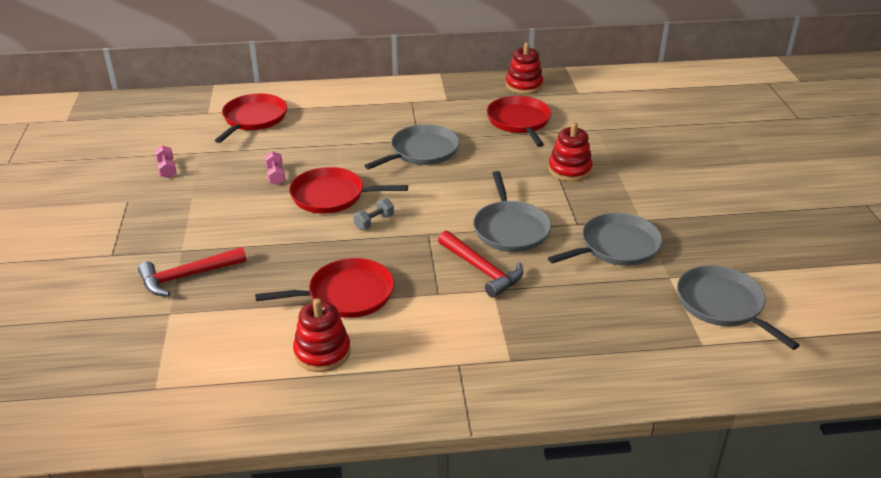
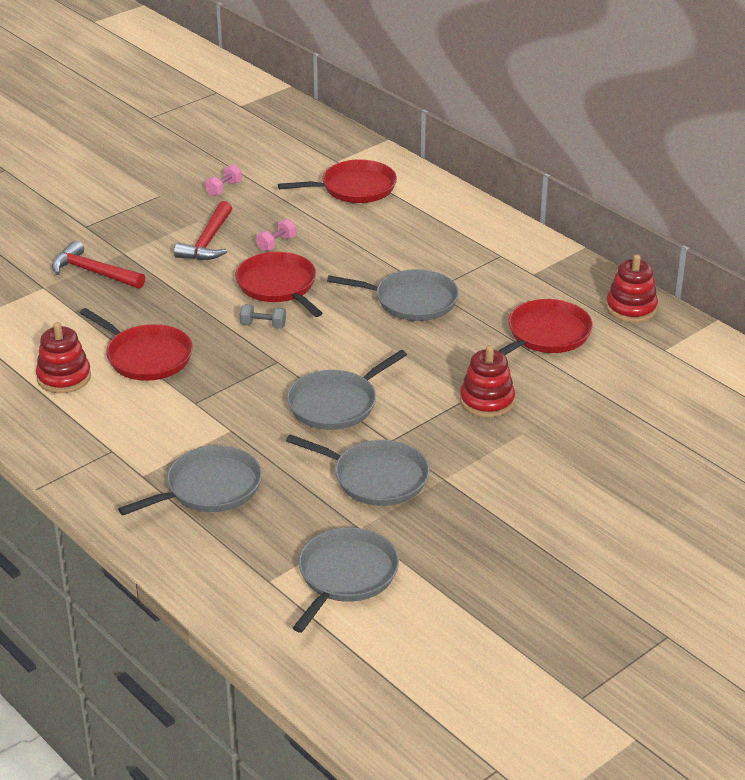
camera: 55 degrees right, 0 degrees up
(482, 270) = (253, 412): red hammer -> red hammer (208, 241)
(560, 330) = (209, 488): none -> grey pan

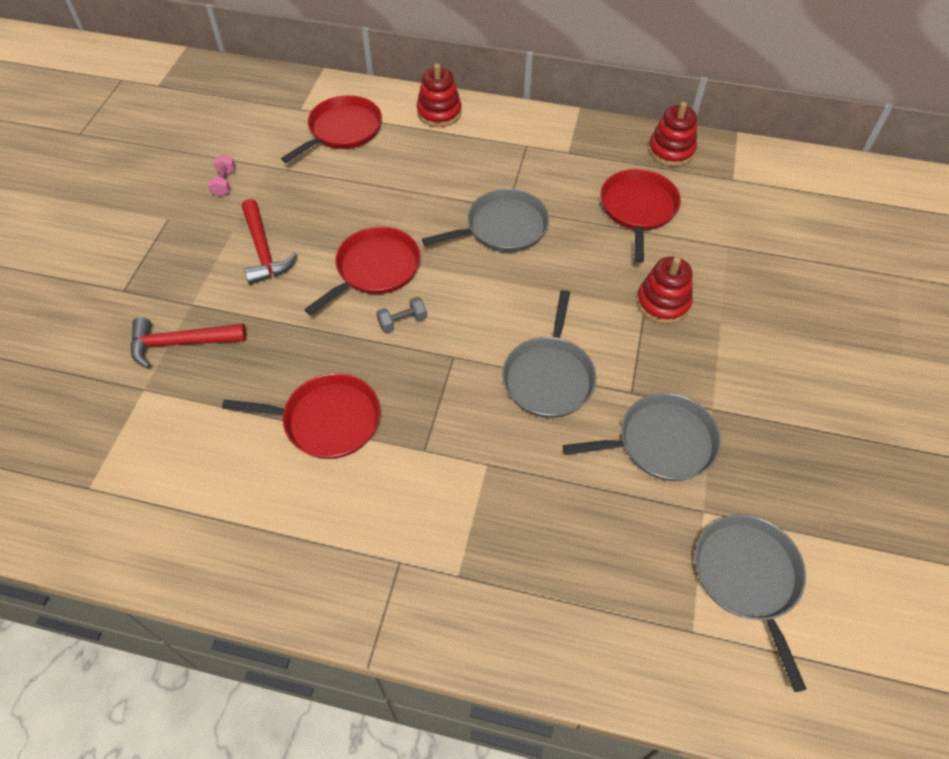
camera: 35 degrees left, 20 degrees up
(64, 377) = (267, 495): red stacking toy -> red stacking toy (439, 113)
(209, 488) = (534, 550): grey pan -> none
(276, 244) = (329, 222): pink dumbbell -> none
(278, 286) = (375, 269): red pan -> red pan turned 105 degrees clockwise

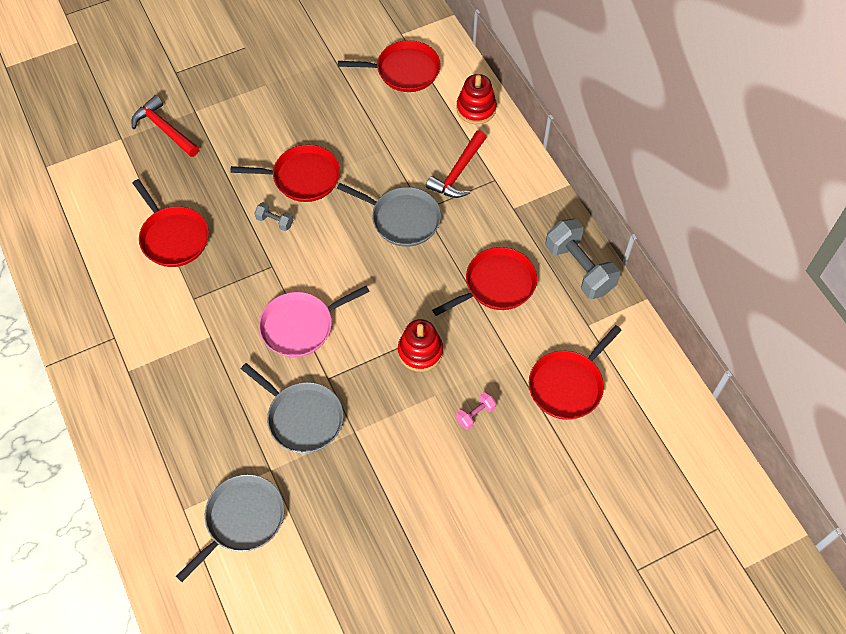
camera: 50 degrees right, 5 degrees up
(224, 183) = (298, 49): pink dumbbell -> pink dumbbell (475, 414)
(263, 250) = (265, 111): red hammer -> red hammer (458, 172)
(549, 377) = (300, 326): grey pan -> pink pan
(671, 151) = (579, 268): red stacking toy -> grey dumbbell
(784, 227) = (568, 385): none -> red pan

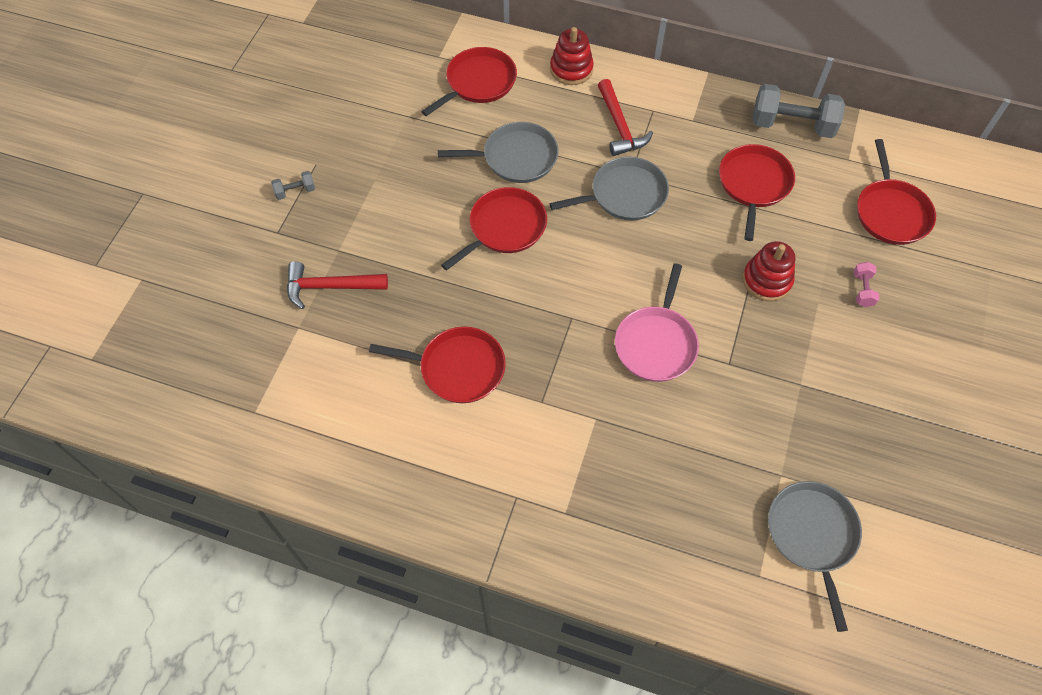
camera: 45 degrees left, 0 degrees up
(275, 221) = (527, 281): grey dumbbell -> grey dumbbell (295, 191)
(302, 417) = (750, 411): grey pan -> grey pan (516, 157)

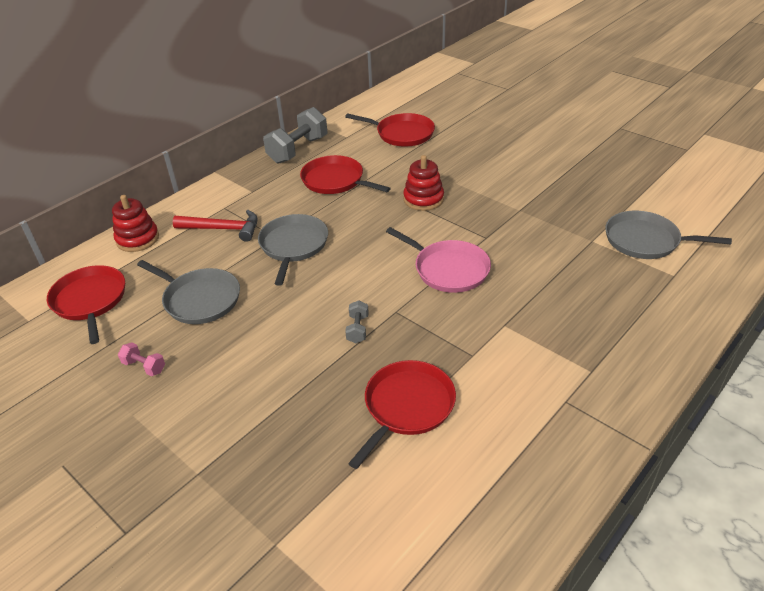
camera: 65 degrees left, 20 degrees down
(295, 191) = (82, 497): grey dumbbell -> grey dumbbell (357, 329)
(330, 287) = (241, 495): red hammer -> none
(504, 228) = (271, 329): red pan -> none
(516, 157) = (199, 299): grey pan -> grey pan turned 105 degrees clockwise
(862, 290) = (456, 162): pink dumbbell -> pink dumbbell (144, 366)

